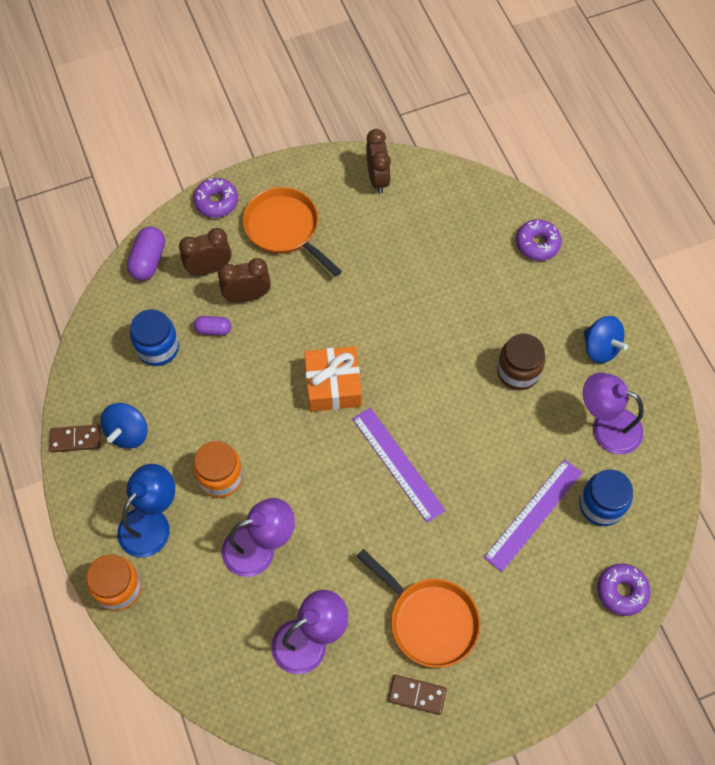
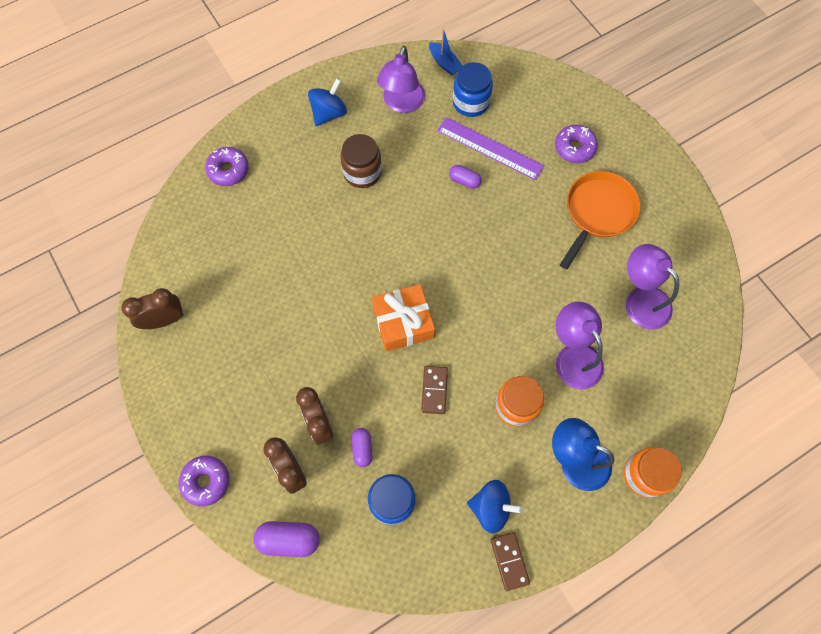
camera: 100 degrees left, 5 degrees up
(285, 229) = (234, 401): orange pan -> none
(398, 464) = (469, 255): purple ruler -> none
(417, 695) = (658, 213): brown domino -> brown domino (434, 390)
(493, 477) = (464, 181): none -> purple capsule
(621, 591) = (537, 84): purple donut -> purple donut (574, 148)
(662, 485) = (444, 63): none -> blue boat

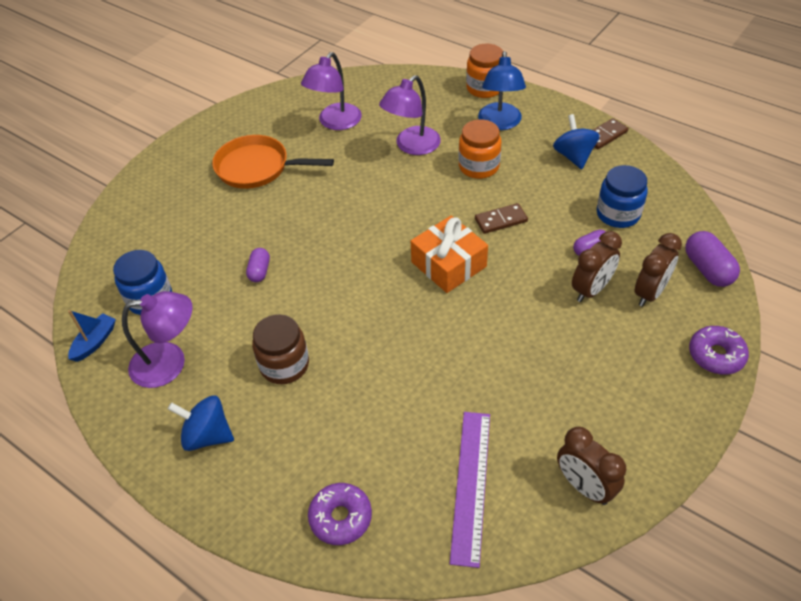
camera: 110 degrees left, 20 degrees down
(490, 148) = (209, 263): purple ruler -> purple ruler (471, 485)
(574, 148) = (186, 201): purple donut -> none

